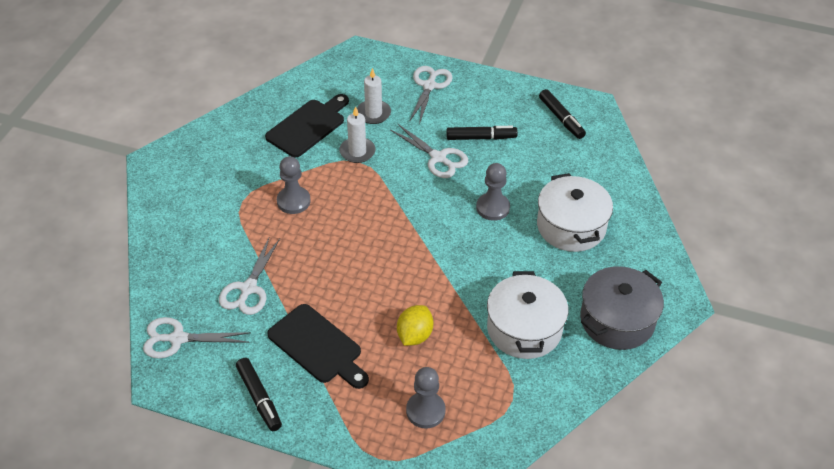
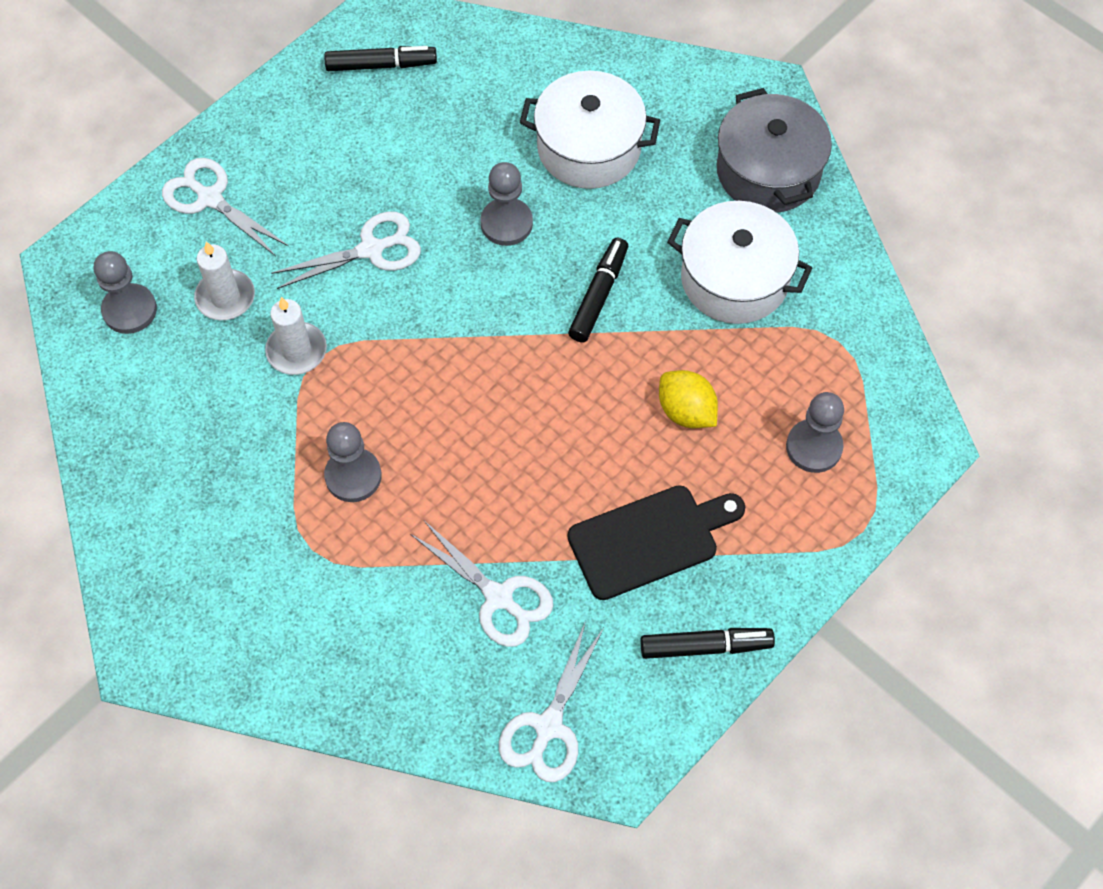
camera: 65 degrees left, 15 degrees up
(308, 126) = (199, 399): black cutting board -> none
(345, 83) = (129, 310): none -> grey pawn
(481, 138) = (361, 179): black marker -> black marker (598, 295)

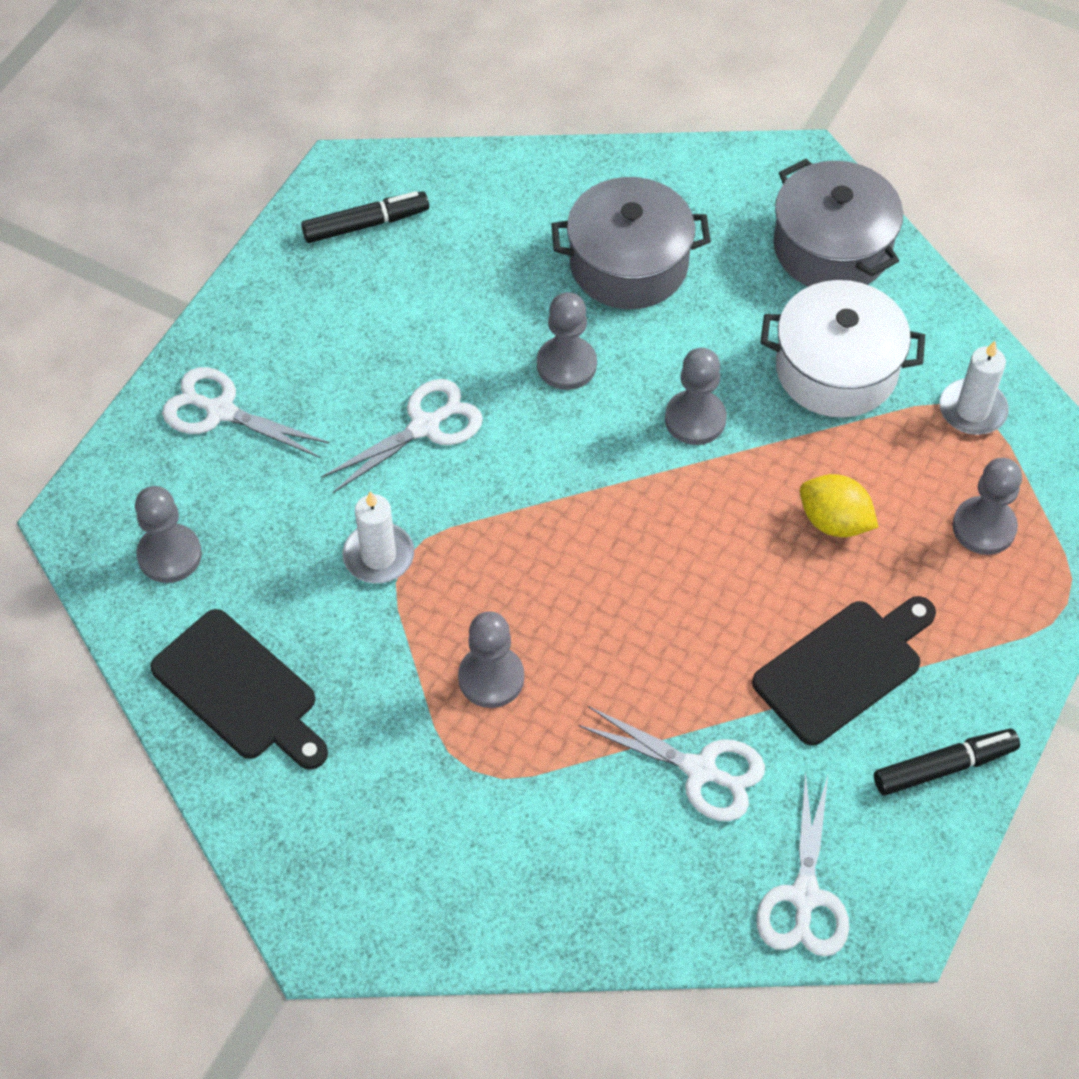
camera: 15 degrees left, 5 degrees down
(148, 436) = (240, 690): none -> black cutting board
(225, 297) = (276, 516): white candle -> white candle (972, 410)
(589, 147) = (628, 264): white pot -> grey pot
(598, 295) = (695, 419): black marker -> grey pawn

